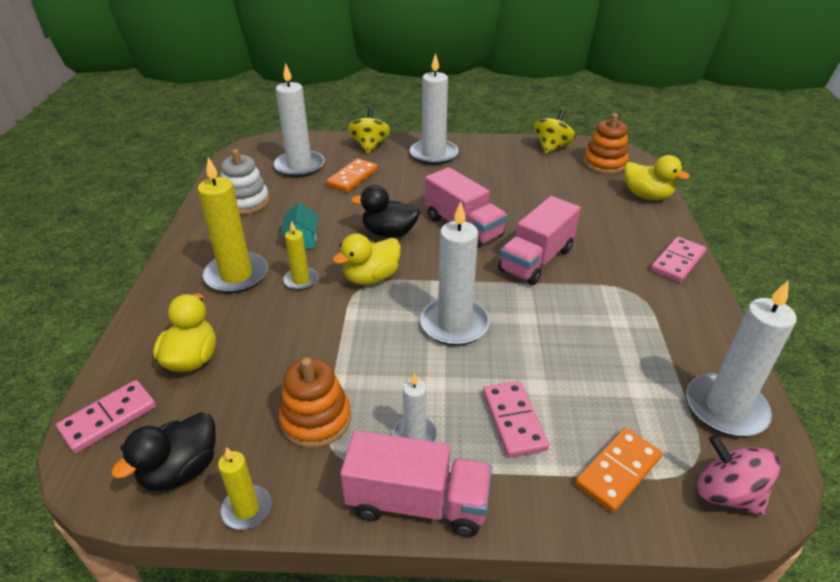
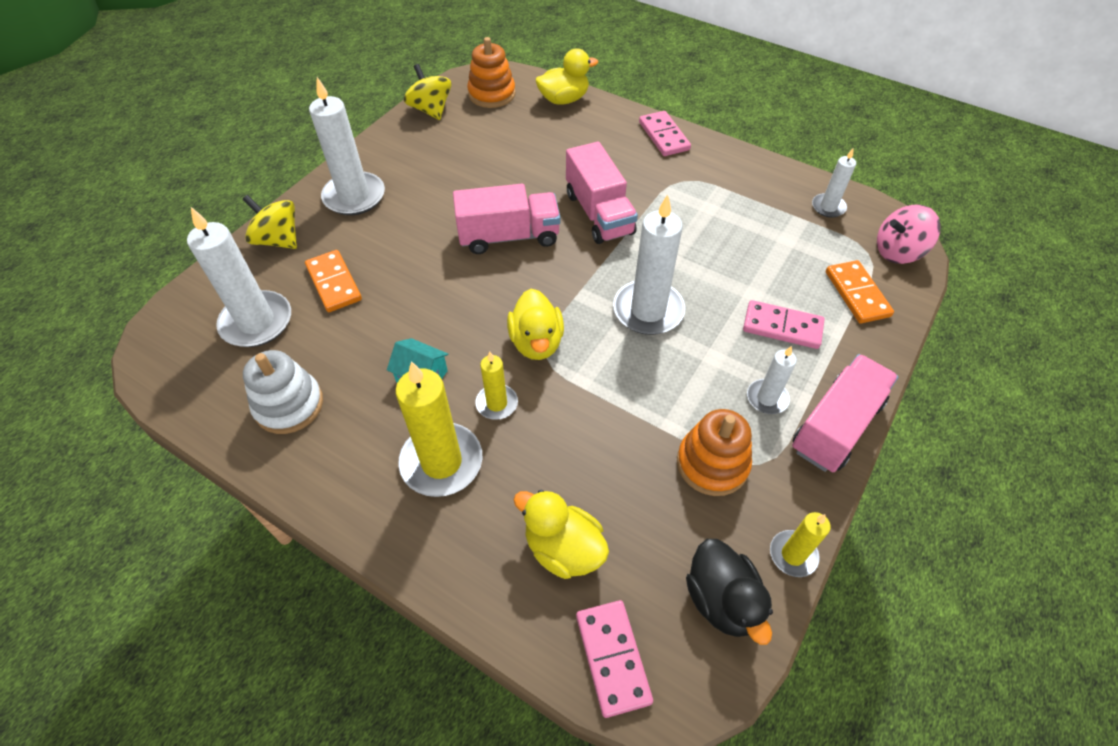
camera: 60 degrees left, 15 degrees up
(389, 233) = (471, 296): black duck -> none
(725, 408) = (828, 207): white candle -> white candle, size x0.54

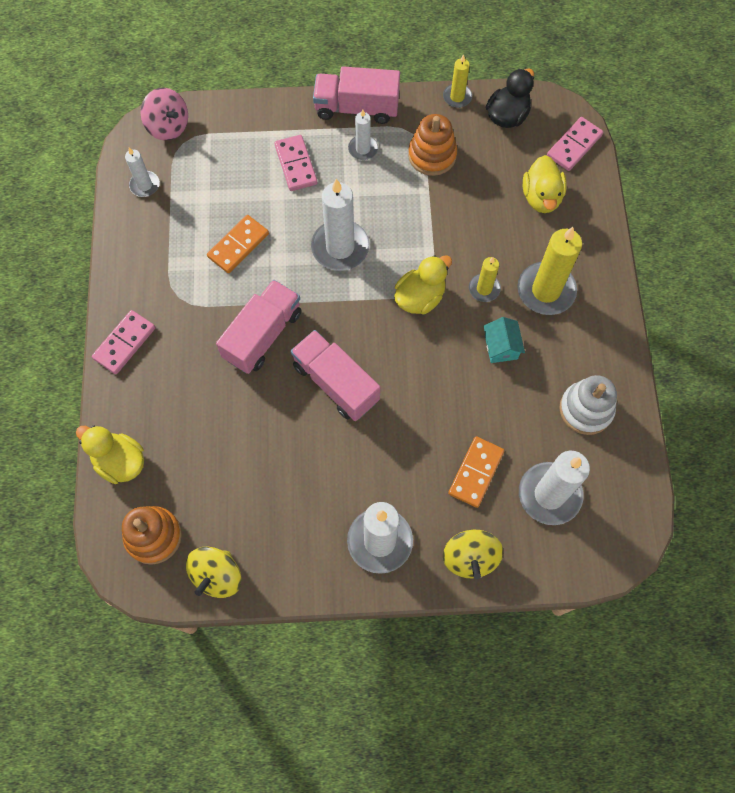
camera: 125 degrees left, 15 degrees up
(857, 294) = (232, 135): orange domino -> orange domino (238, 245)

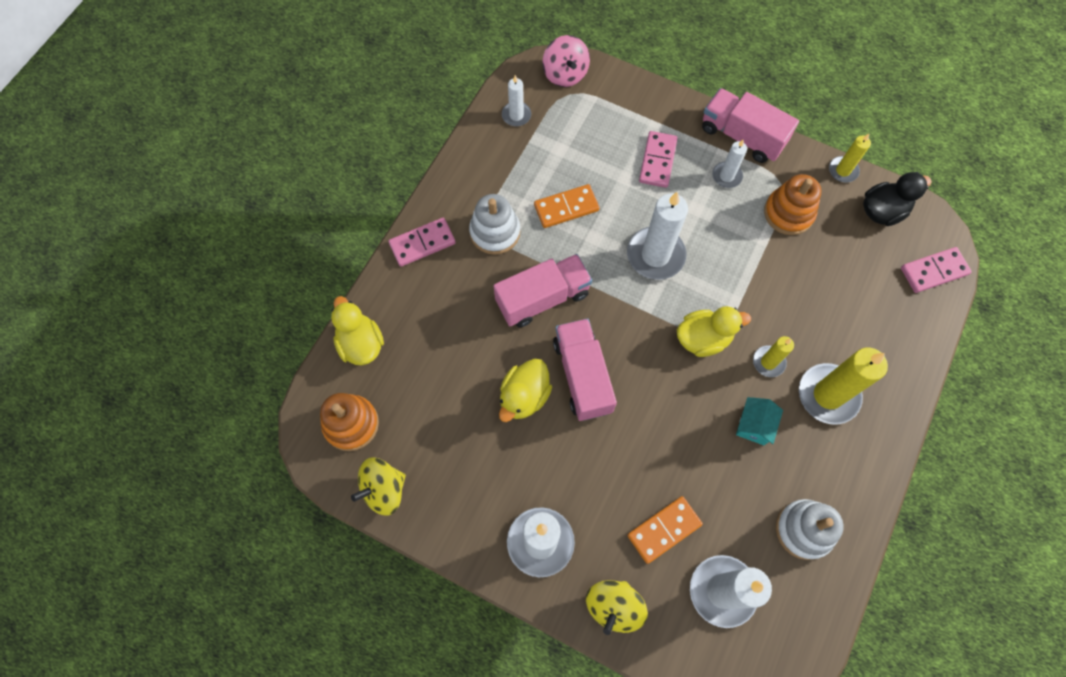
camera: 30 degrees right, 0 degrees up
(186, 299) = (495, 232): none -> white stacking toy
(541, 197) = (873, 304): yellow duck -> yellow duck (524, 396)

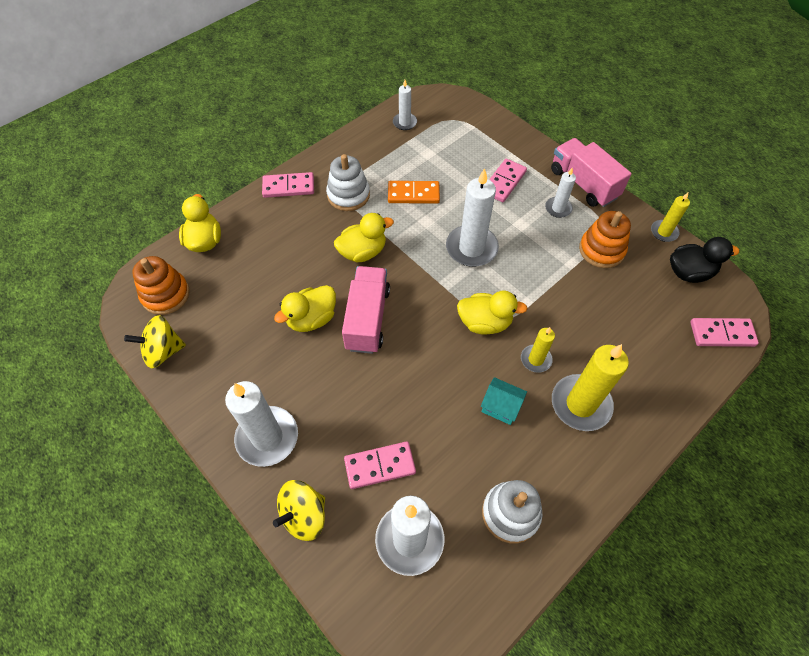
camera: 20 degrees right, 10 degrees down
(542, 298) = (363, 252): pink truck -> yellow duck
(565, 74) = (456, 106): pink spinning top -> none
(664, 529) = (380, 466): orange domino -> pink domino
(754, 425) = (501, 406): turquoise house -> turquoise house turned 75 degrees clockwise

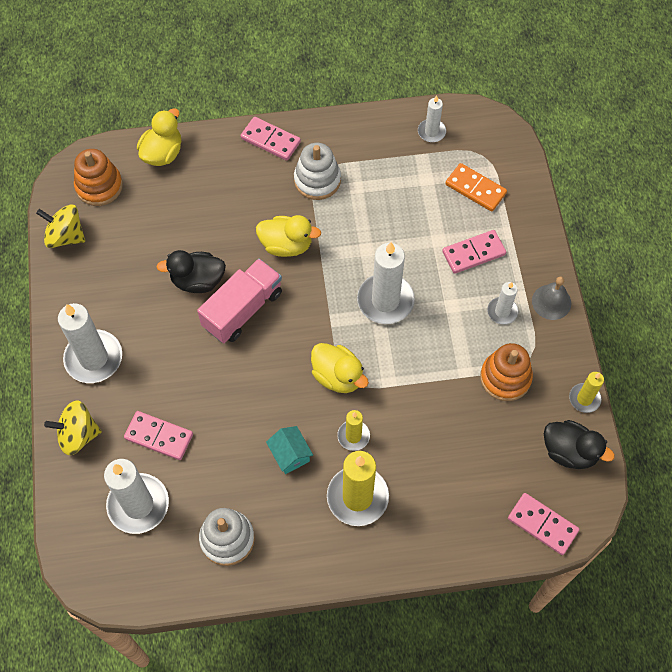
camera: 35 degrees right, 5 degrees up
(311, 319) = (197, 281): yellow duck -> black duck
(413, 194) = (377, 214): orange domino -> orange domino (475, 189)
(583, 184) = (551, 302): pink truck -> grey bell

